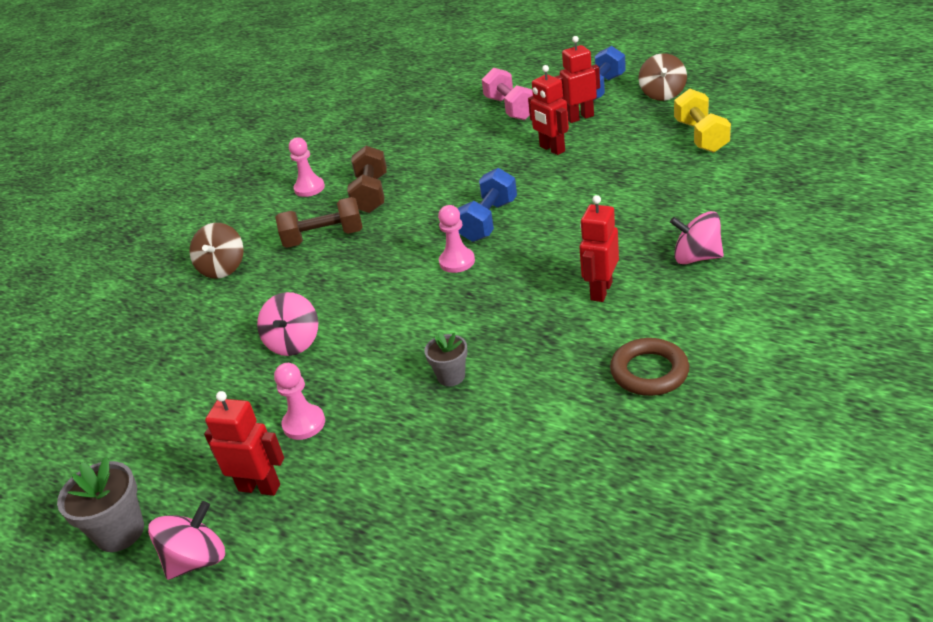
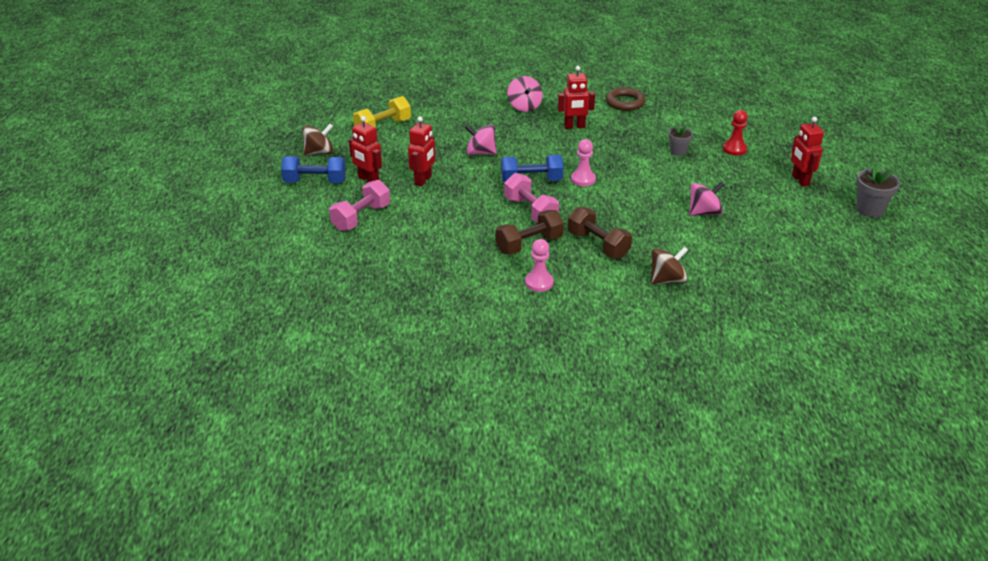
camera: 125 degrees left, 0 degrees up
(197, 559) = (851, 180): pink spinning top -> pink spinning top (480, 153)
(304, 423) = (753, 183): pink pawn -> none
(405, 449) = (734, 149): none -> red pawn
(428, 207) = (530, 211): none -> pink dumbbell

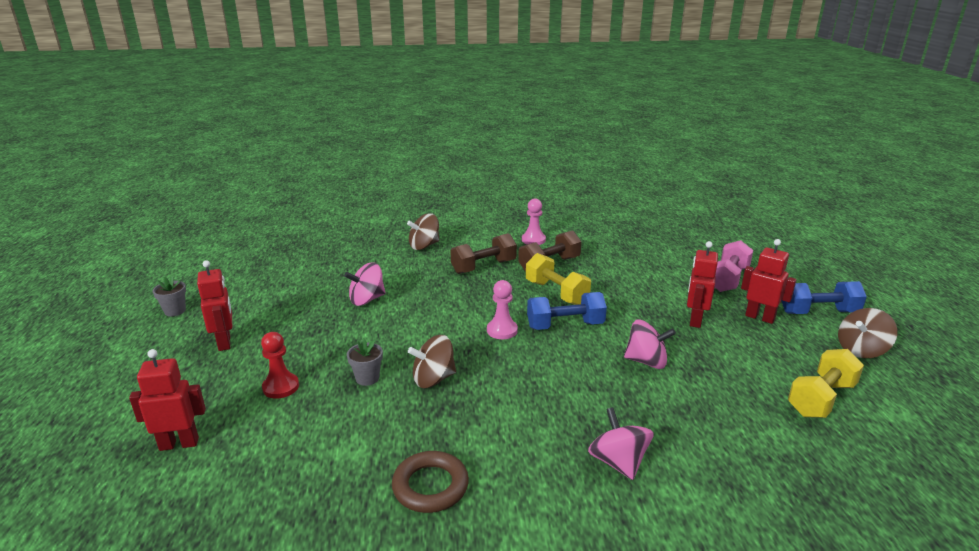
camera: 175 degrees right, 10 degrees down
(530, 211) = (556, 293): pink dumbbell -> yellow dumbbell
(574, 126) = (521, 418): red robot -> red robot (179, 444)
(598, 245) = (483, 267): brown dumbbell -> brown dumbbell turned 75 degrees counterclockwise
(632, 149) = (433, 379): none -> brown spinning top
(869, 210) = (175, 311): grey flower pot -> grey flower pot, size x0.65

